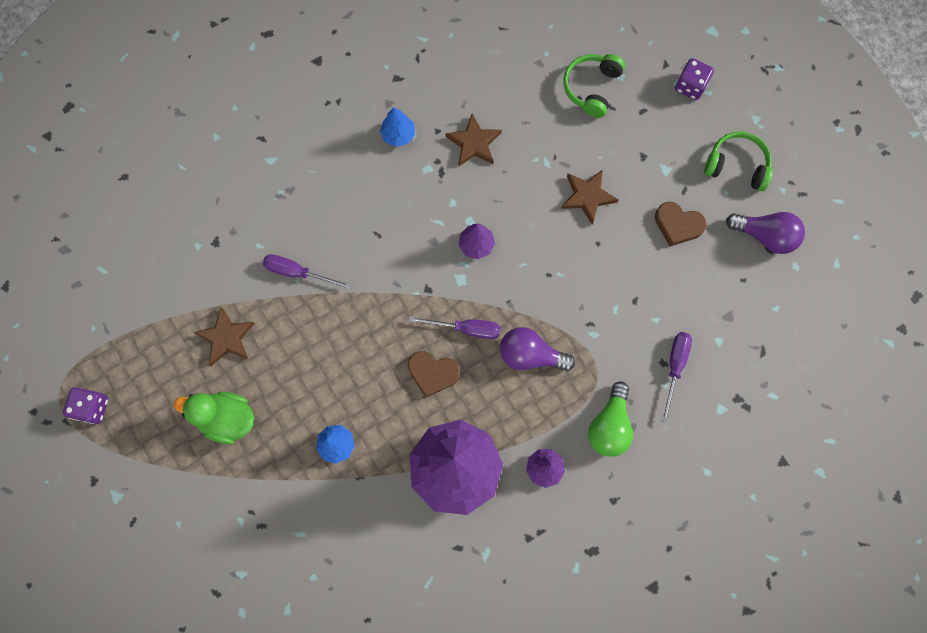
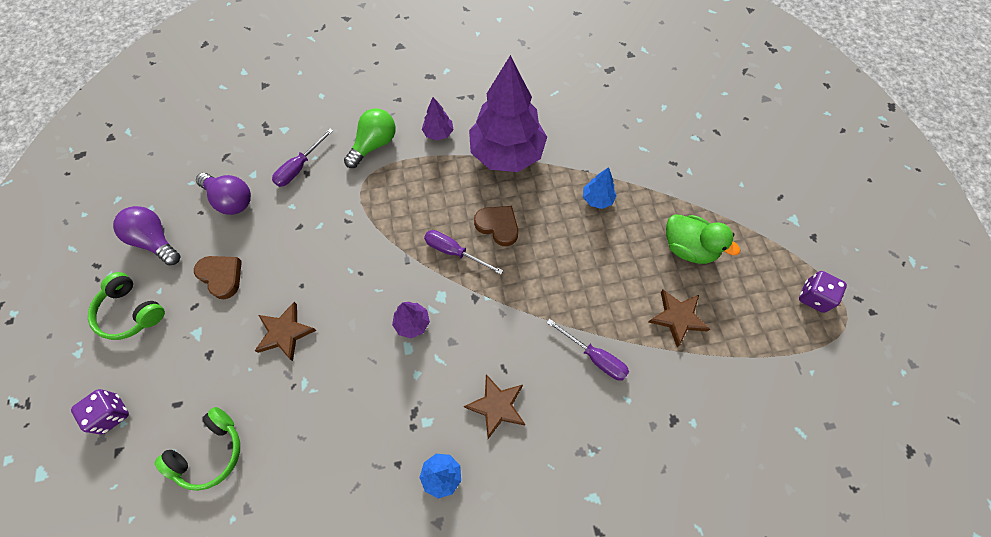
camera: 160 degrees left, 10 degrees down
(474, 143) = (366, 433): brown star -> brown star (497, 406)
(530, 355) = (409, 213): purple light bulb -> purple light bulb (231, 200)

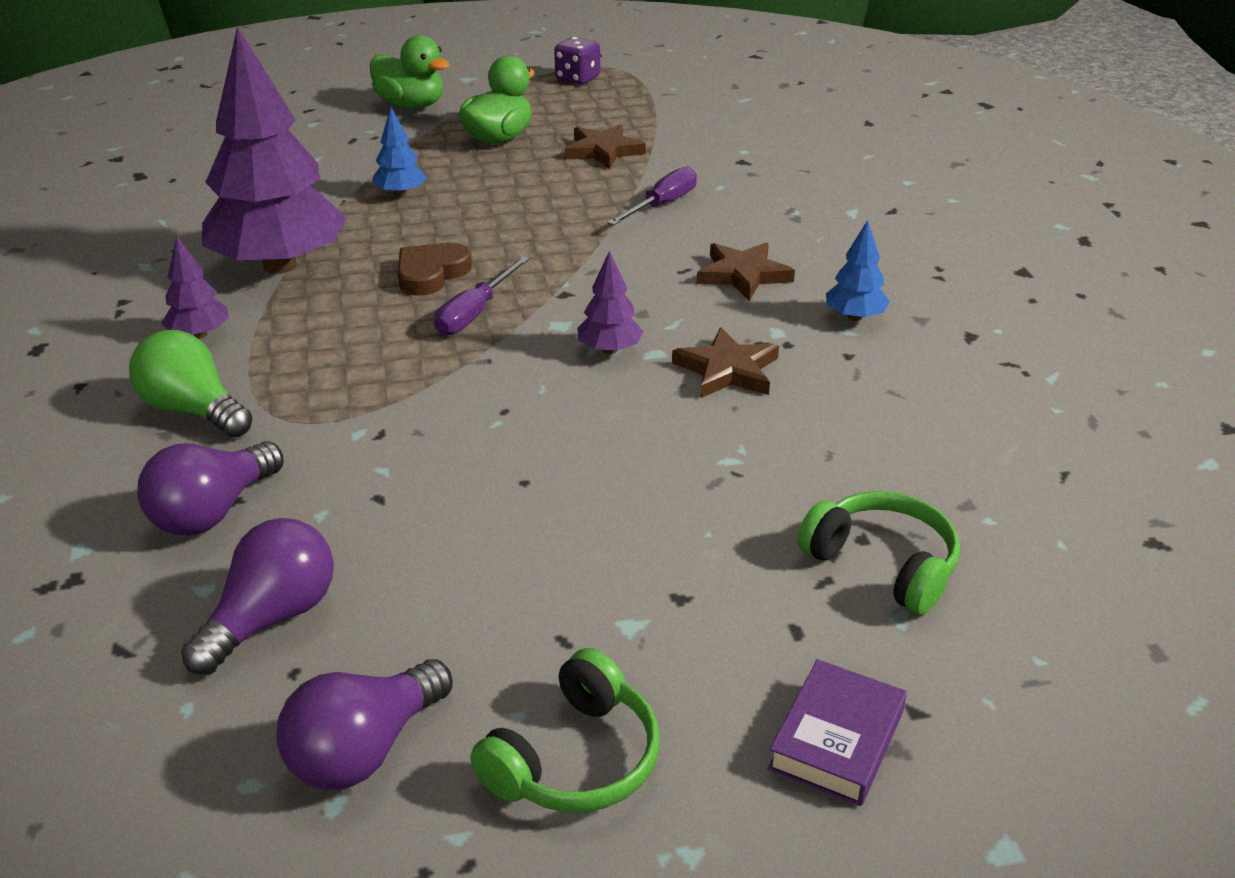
camera: 90 degrees left, 30 degrees down
(111, 414) = (837, 740): purple dice -> purple book
(221, 276) = (489, 604): brown heart -> none
(285, 332) = (628, 493): brown star -> brown star (727, 370)
(299, 167) = (213, 512): purple screwdriver -> purple light bulb
(735, 189) = (411, 105): none -> green duck

